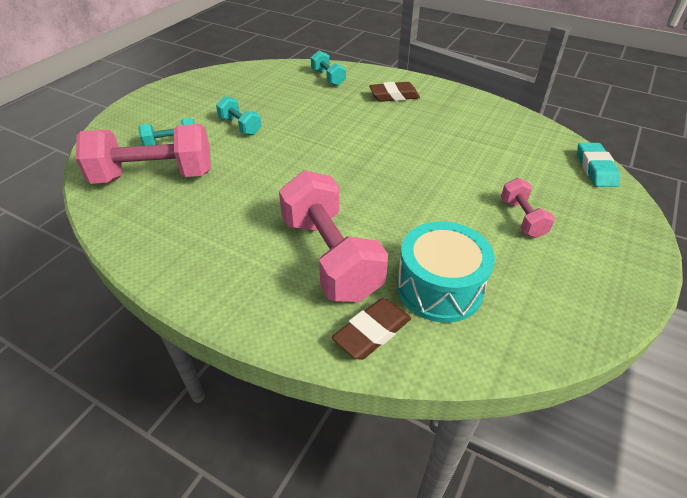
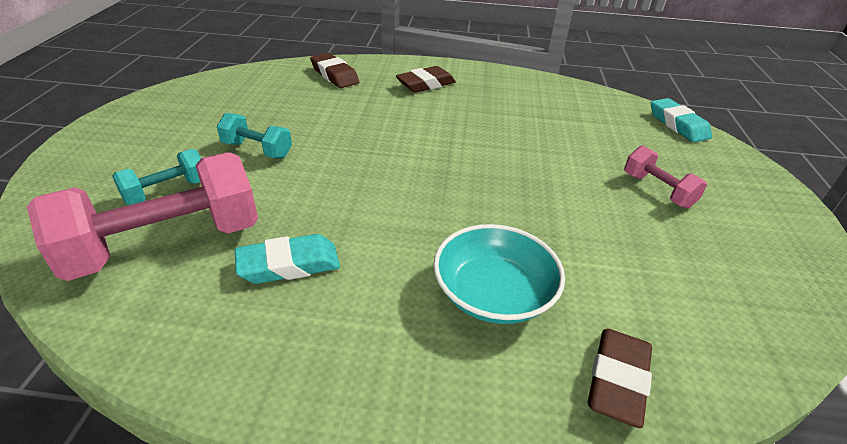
camera: 25 degrees left, 5 degrees down
(215, 206) = (289, 265): none -> turquoise eraser
(328, 78) = (334, 75): turquoise dumbbell -> brown eraser
(330, 257) = (493, 293): pink dumbbell -> turquoise bowl
(439, 287) = (643, 294): turquoise drum -> none

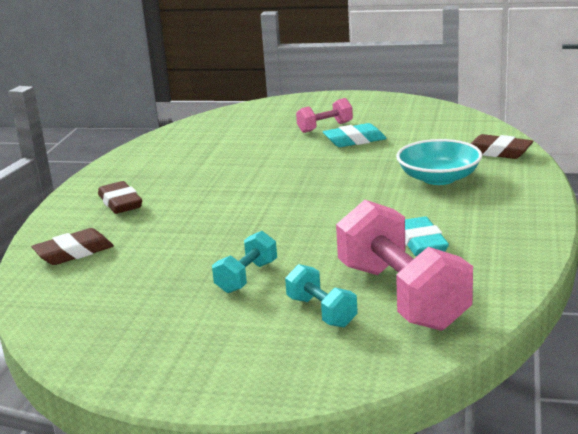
camera: 80 degrees left, 15 degrees down
(677, 125) = (233, 112): turquoise eraser -> turquoise eraser (354, 140)

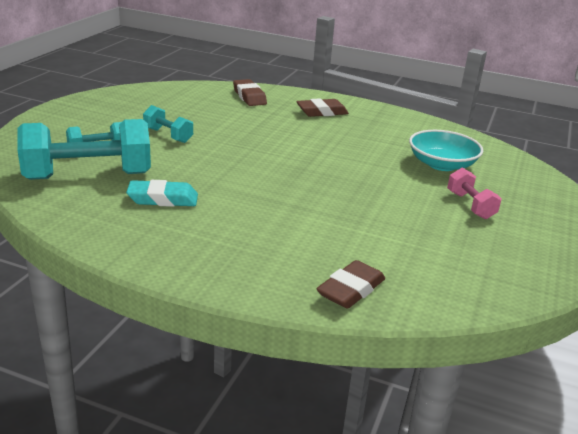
camera: 95 degrees right, 5 degrees up
(354, 140) = (423, 214): turquoise eraser -> none
(401, 296) = (88, 176): pink dumbbell -> turquoise dumbbell
(439, 178) = (294, 236): turquoise bowl -> turquoise bowl (442, 164)

